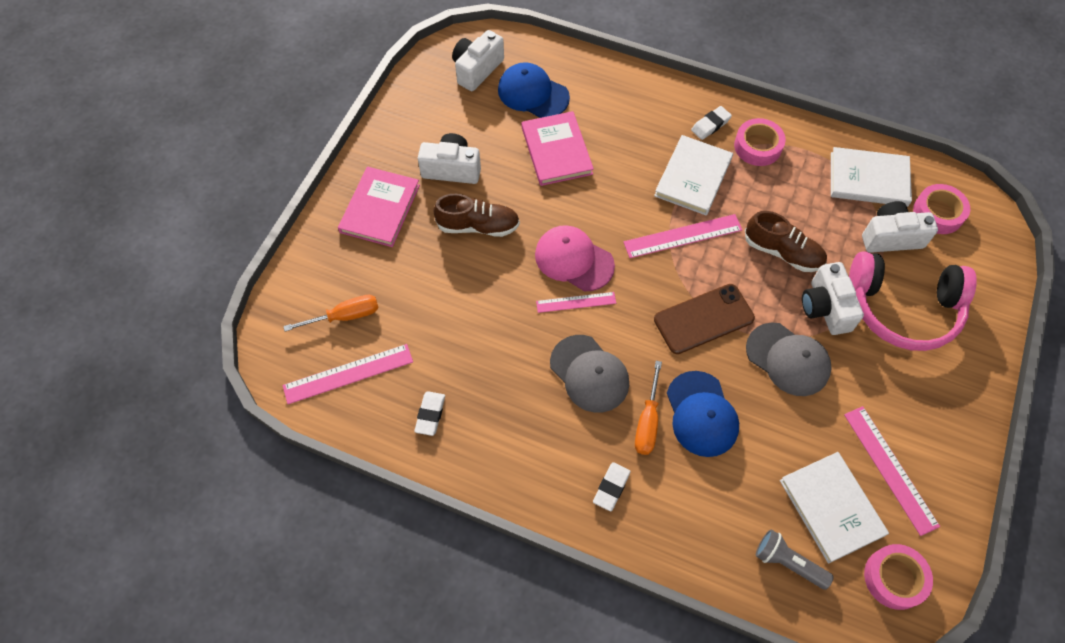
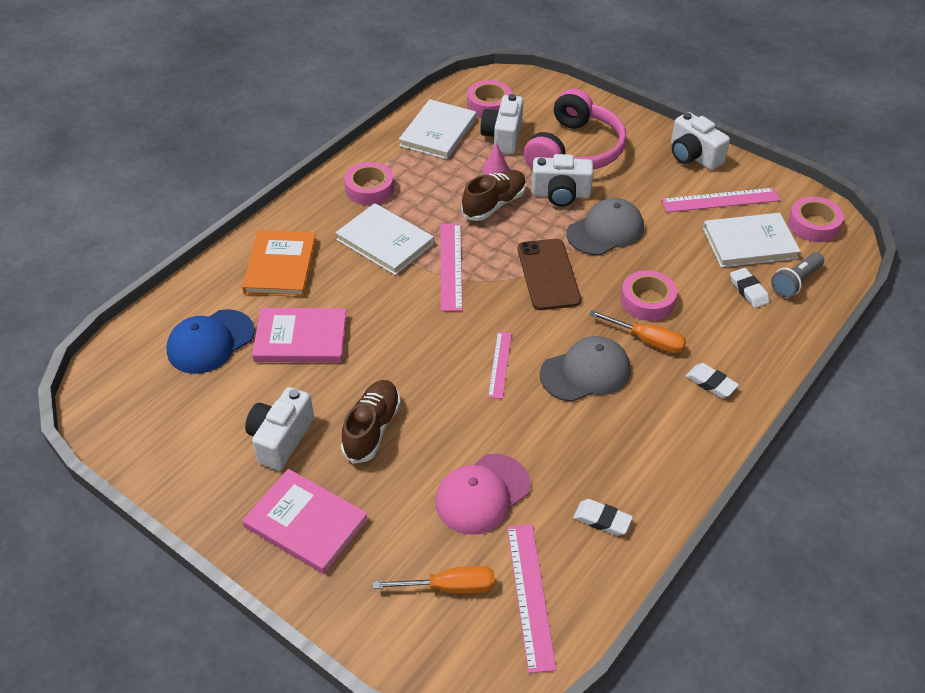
camera: 75 degrees left, 15 degrees down
(344, 316) = (449, 587): orange screwdriver -> orange screwdriver turned 90 degrees clockwise
(477, 69) = (144, 386): white camera -> white camera (693, 156)
(574, 260) = (448, 355): pink cap -> pink cap (482, 494)
(632, 112) = (281, 266): none -> orange book
(701, 414) = (647, 301): blue cap -> pink tape
(710, 125) = (328, 214): white eraser -> white eraser (748, 290)
(835, 242) = (495, 169): none -> pink cone

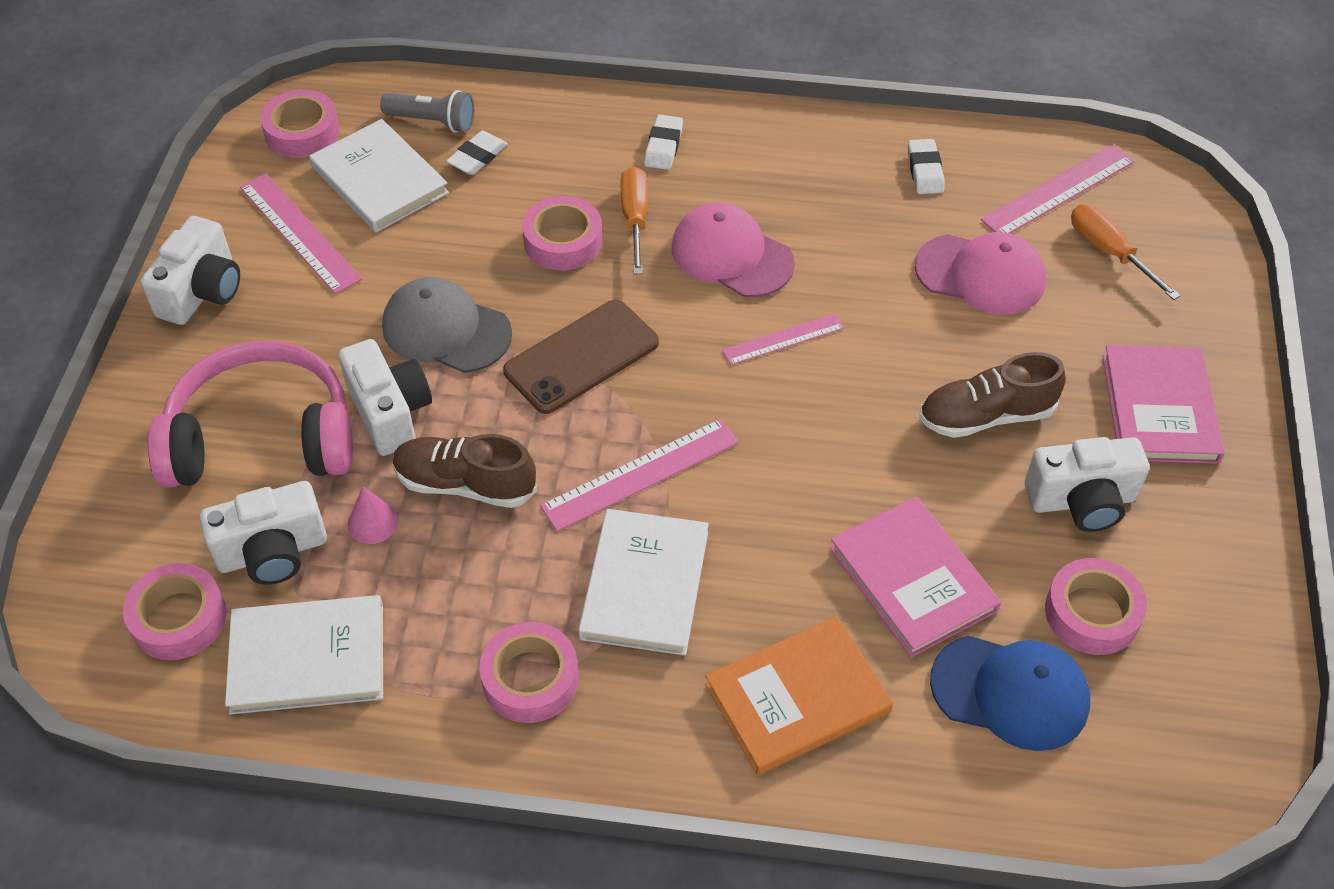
camera: 120 degrees left, 5 degrees up
(216, 400) = (1092, 613): none -> pink tape
(585, 372) = (731, 255): grey cap -> pink cap

